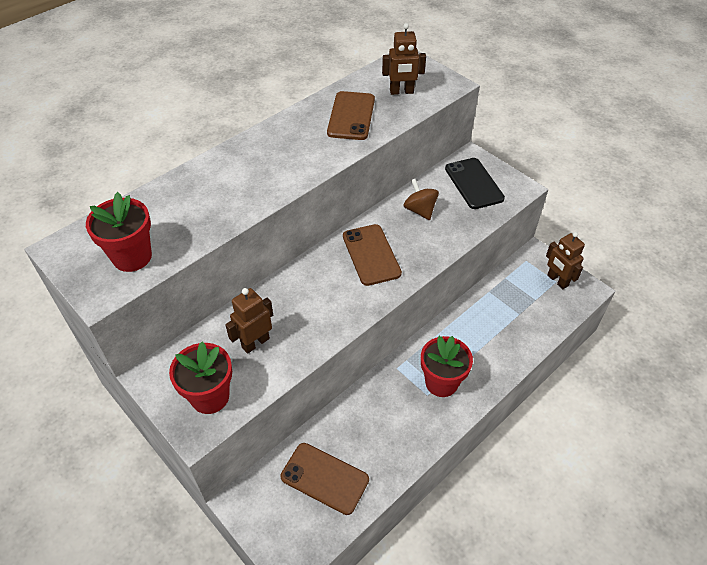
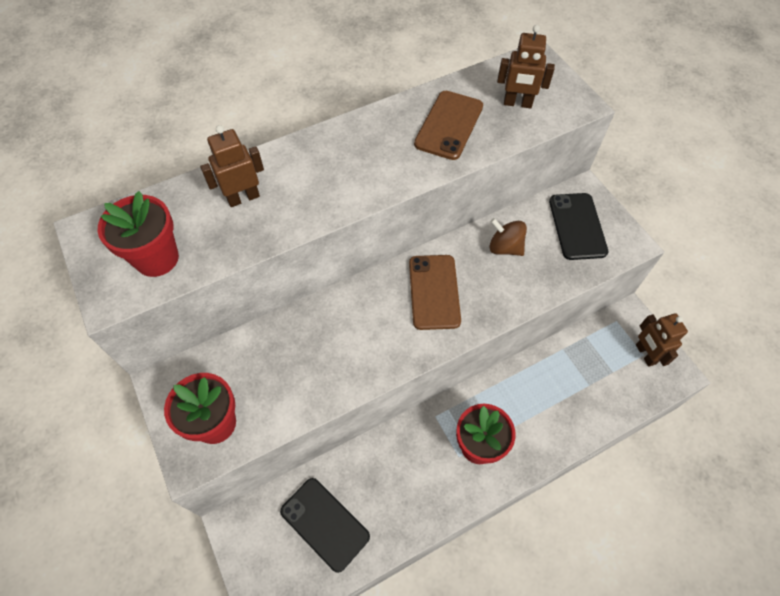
camera: 15 degrees right, 10 degrees up
(255, 343) = (279, 370): brown robot -> brown robot (243, 198)
(324, 478) = (324, 524): brown phone -> black phone
(420, 210) = (505, 247): brown spinning top -> brown spinning top turned 45 degrees counterclockwise

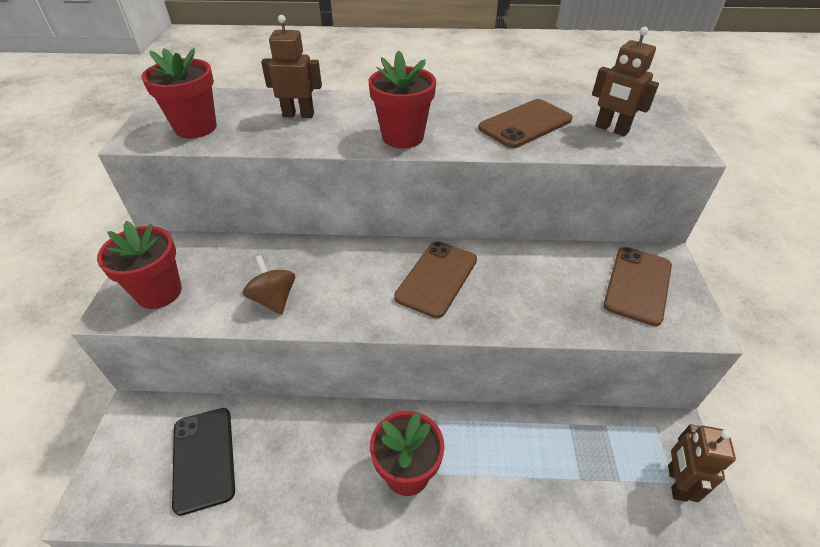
camera: 30 degrees right, 15 degrees down
(359, 185) = (403, 137): none -> red flower pot
(505, 247) = (539, 272): brown spinning top -> brown spinning top (274, 299)
(577, 226) = (637, 285): black phone -> brown phone

